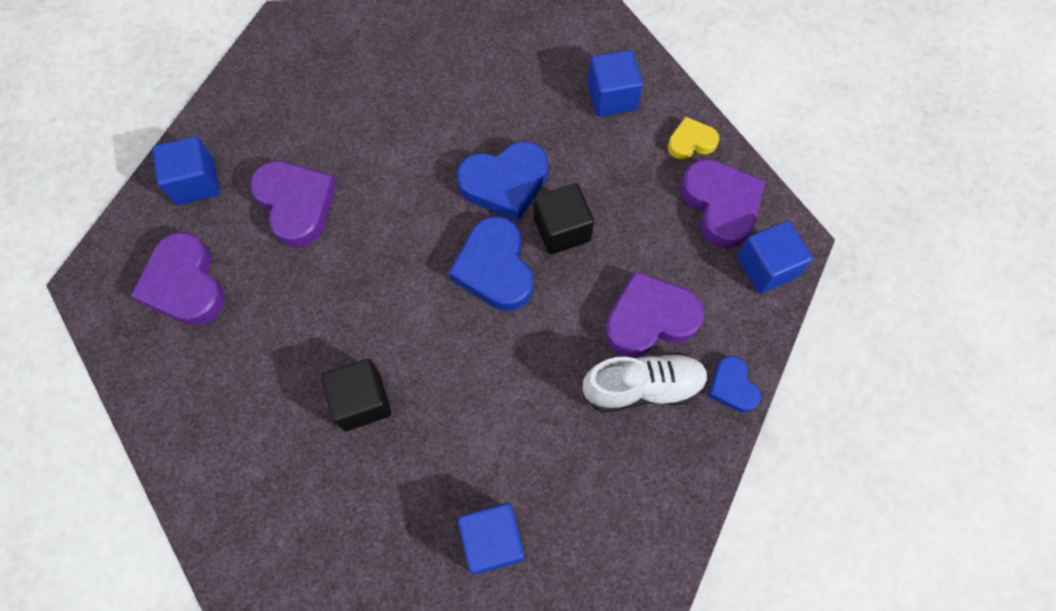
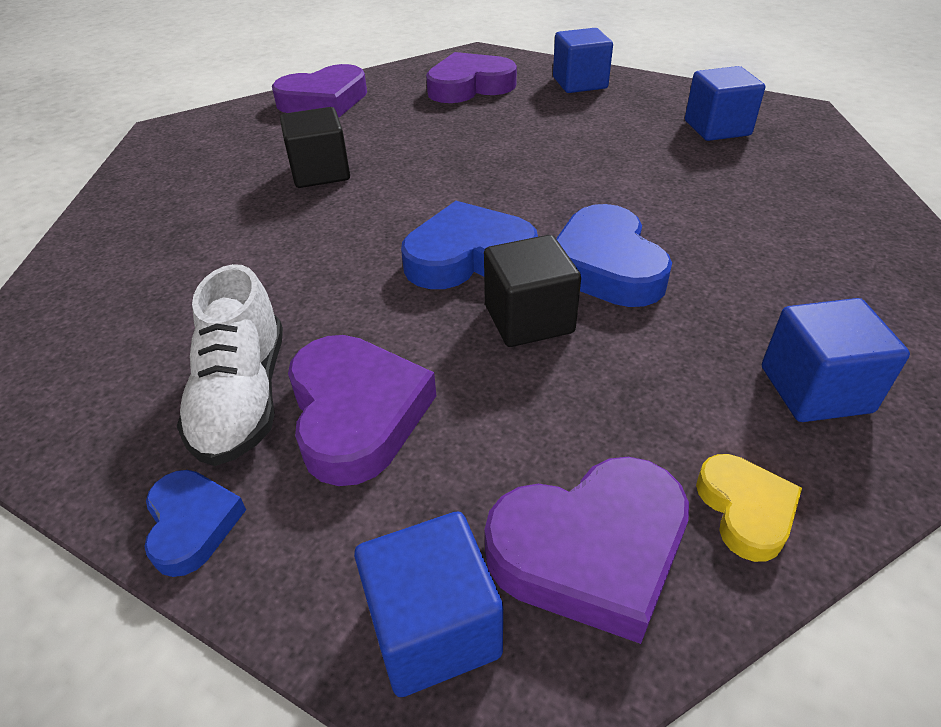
camera: 95 degrees right, 25 degrees down
(296, 205) = (558, 129): purple heart -> purple heart (324, 100)
(492, 540) = (117, 255): blue cube -> blue cube (717, 128)
(732, 386) = (192, 524): blue heart -> blue heart turned 90 degrees clockwise

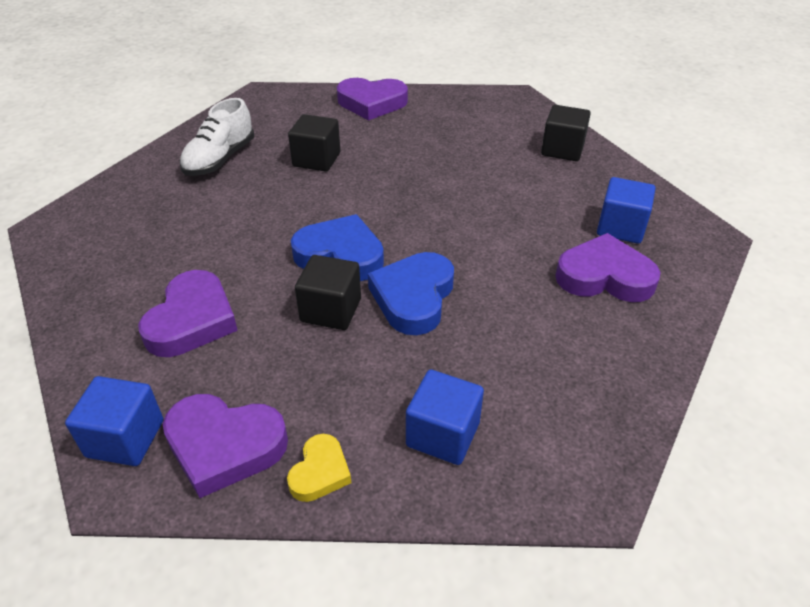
camera: 30 degrees right, 0 degrees up
(192, 524) = (78, 338): blue heart -> none
(243, 397) = (151, 285): white shoe -> white shoe (220, 159)
(469, 86) = (479, 124): purple heart -> purple heart (604, 276)
(579, 83) = (562, 149): blue cube -> black cube

